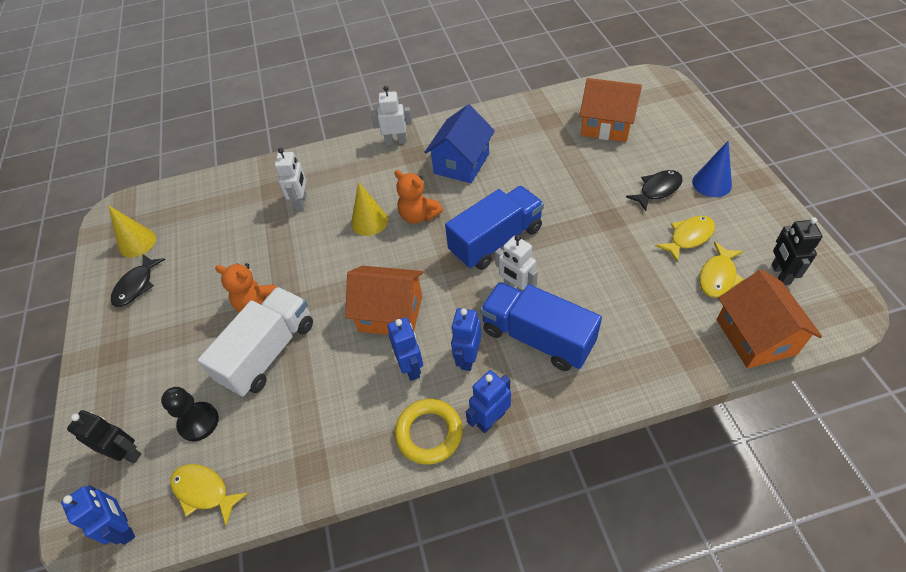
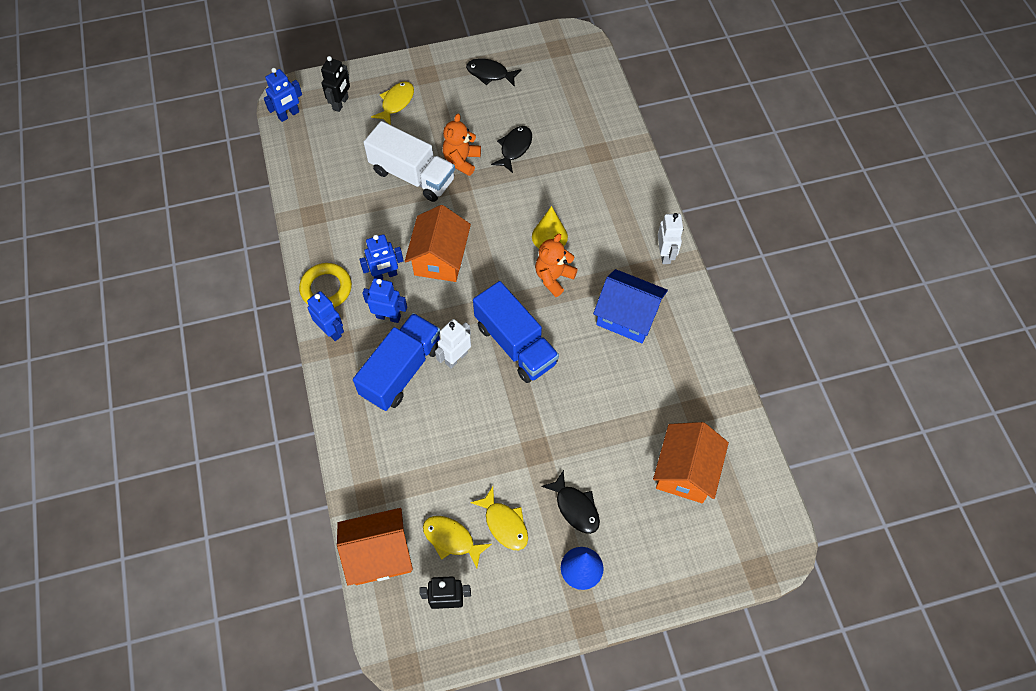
camera: 85 degrees right, 10 degrees up
(137, 243) = (538, 63): yellow cone -> none
(198, 422) = (358, 140): black pawn -> none
(204, 491) = (305, 154): yellow fish -> yellow fish (396, 103)
(251, 256) = (514, 148): none -> black fish
(301, 202) = (579, 178): white robot -> none

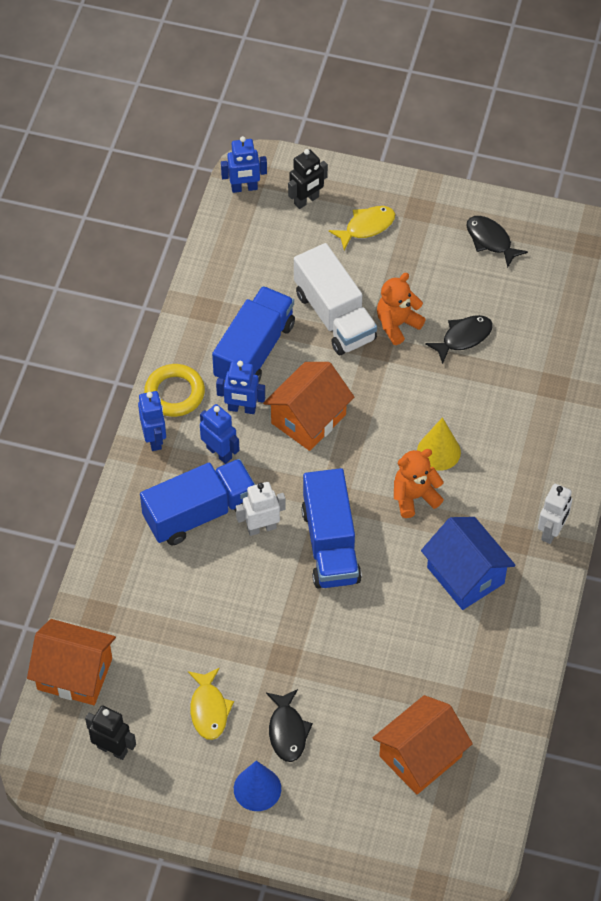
camera: 30 degrees right, 5 degrees down
(368, 228) = (254, 351): none -> blue truck
(452, 539) = (150, 697): yellow fish -> none

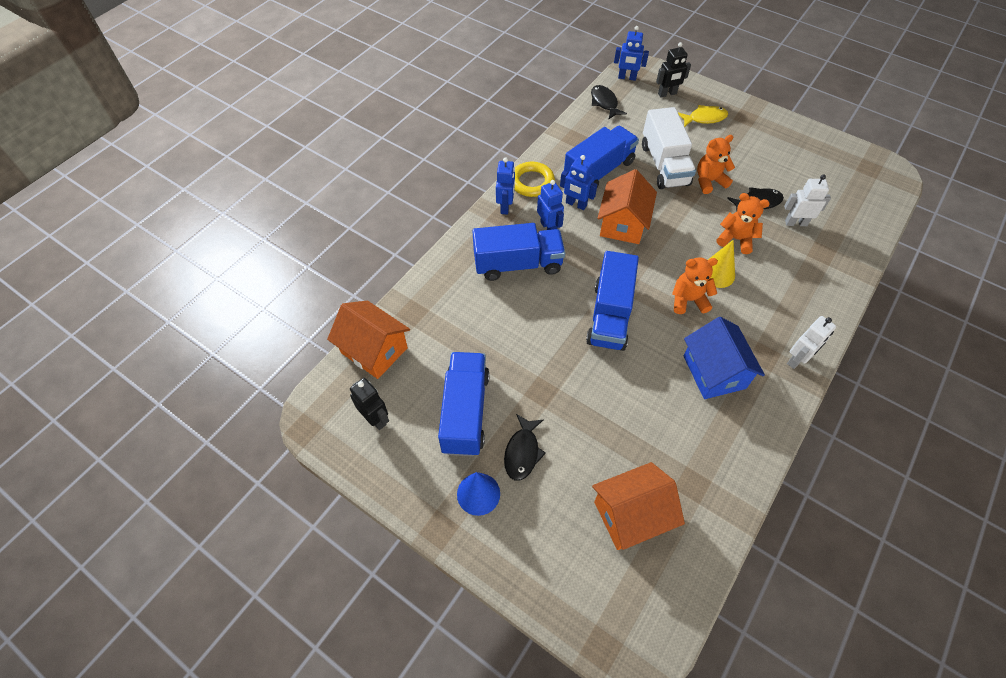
camera: 20 degrees right, 0 degrees up
(209, 709) = (465, 412): yellow fish -> blue truck
(261, 528) = (560, 287): white robot -> white robot (795, 223)
(308, 419) = (623, 224): orange house -> orange house turned 45 degrees counterclockwise
(449, 398) = (736, 239): none -> orange teddy bear
(490, 240) = (794, 147): black fish -> black fish (604, 103)

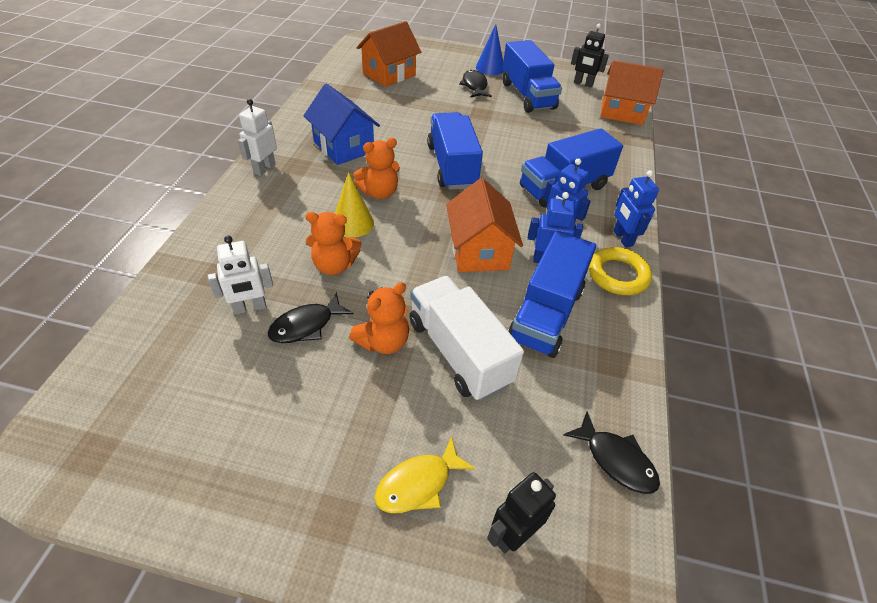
camera: 155 degrees right, 10 degrees down
(627, 78) = (616, 559): blue robot -> none

